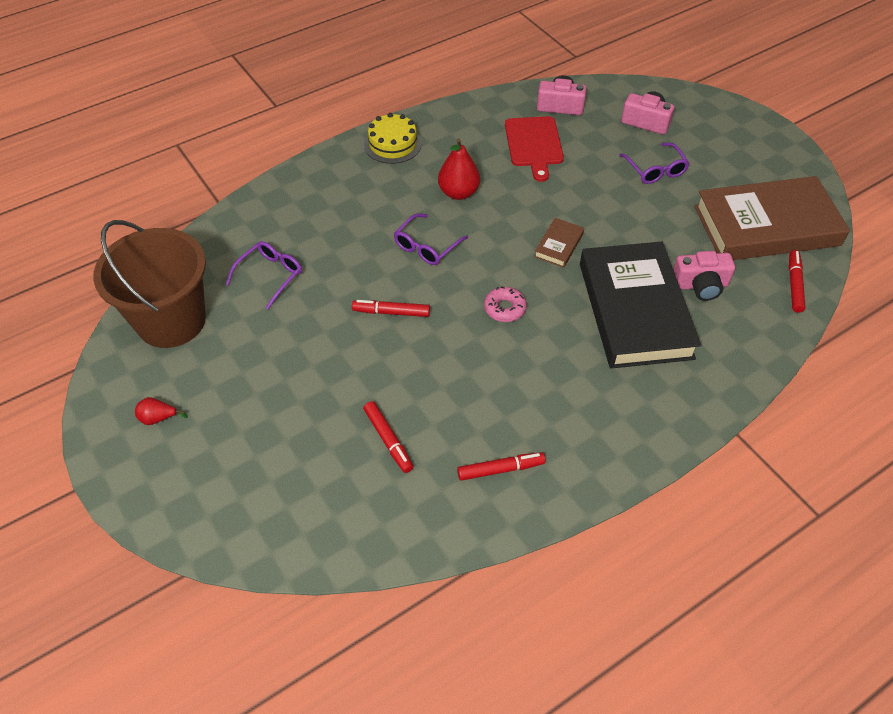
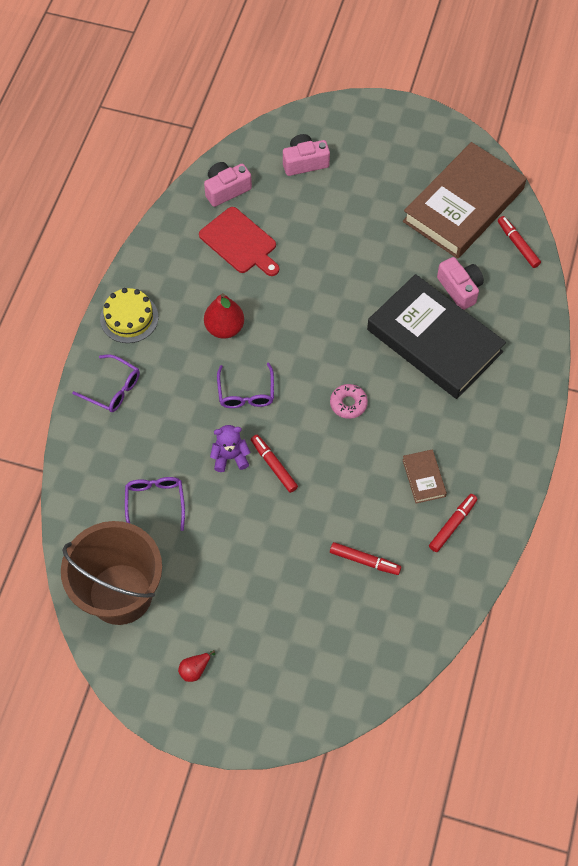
camera: 40 degrees left, 10 degrees up
(363, 283) = (230, 457): none -> purple teddy bear
(391, 312) = (274, 465): red marker -> red marker turned 90 degrees clockwise
(558, 245) = (338, 323): brown book -> brown book (423, 478)
(655, 170) = (349, 206): purple glasses -> purple glasses (113, 389)
(700, 285) = (460, 289): pink camera -> pink camera turned 75 degrees counterclockwise

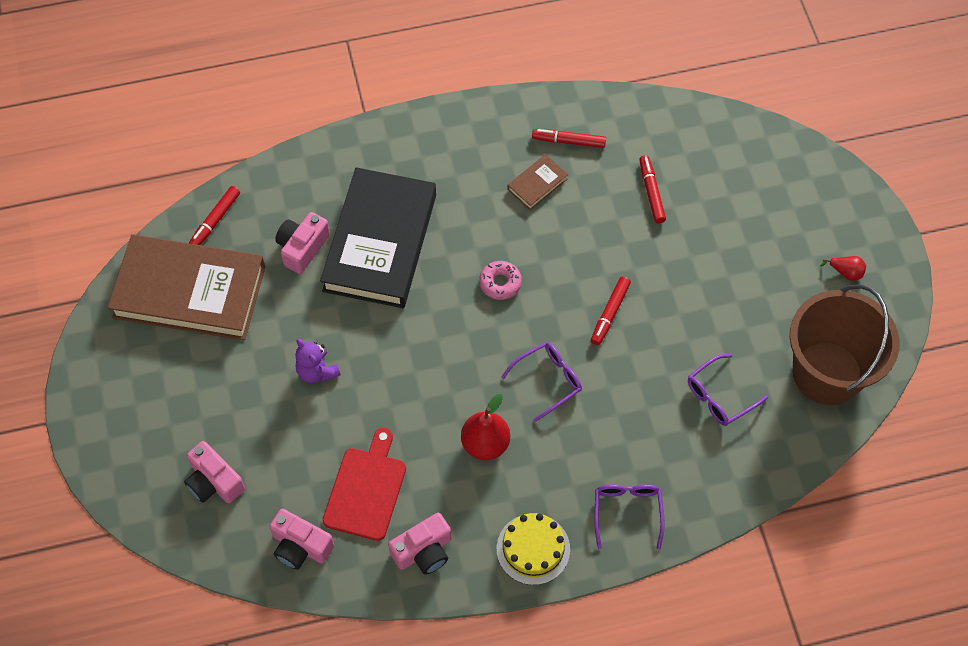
camera: 120 degrees left, 0 degrees up
(173, 255) = (423, 551): none -> pink camera
(230, 457) = (627, 356): purple teddy bear -> purple teddy bear (317, 371)

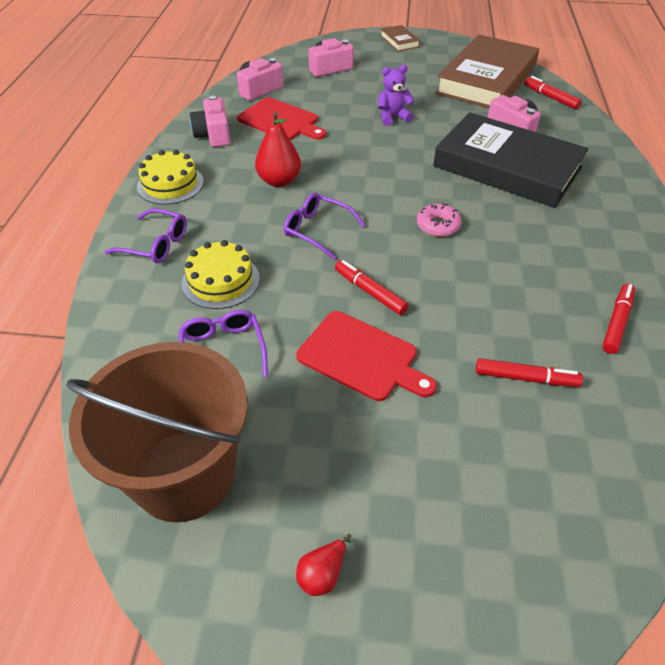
camera: 110 degrees right, 15 degrees down
(537, 184) = (556, 280): brown book -> brown book (399, 41)
(548, 380) = (317, 230): purple glasses -> purple glasses turned 135 degrees clockwise
(648, 433) = (221, 281): none -> yellow cake
(681, 299) = (361, 357): none -> red cutting board

